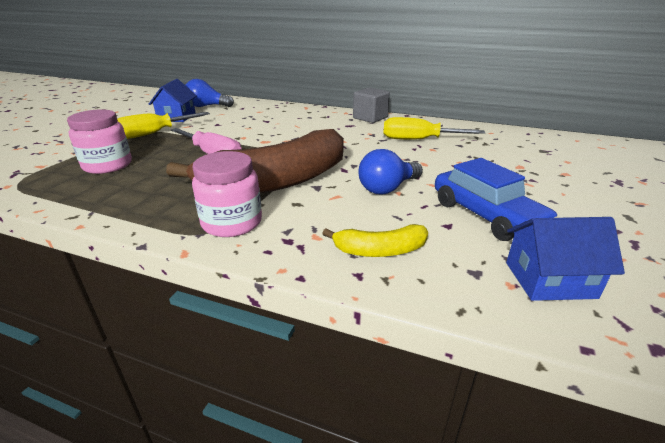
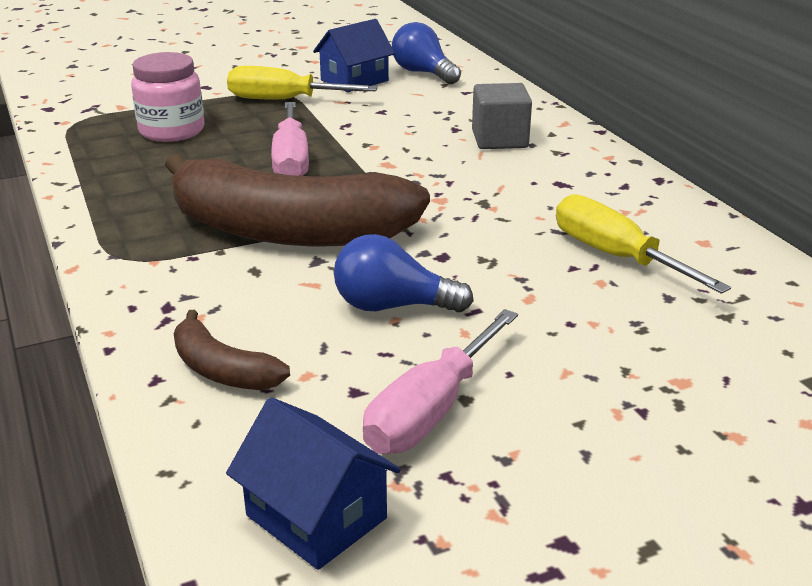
camera: 45 degrees right, 0 degrees up
(232, 223) = (157, 259): pink jar -> none
(370, 118) = (627, 183): grey cube -> grey cube (499, 139)
(380, 251) = (222, 370): yellow banana -> brown banana
(486, 216) = (430, 411): blue car -> pink screwdriver

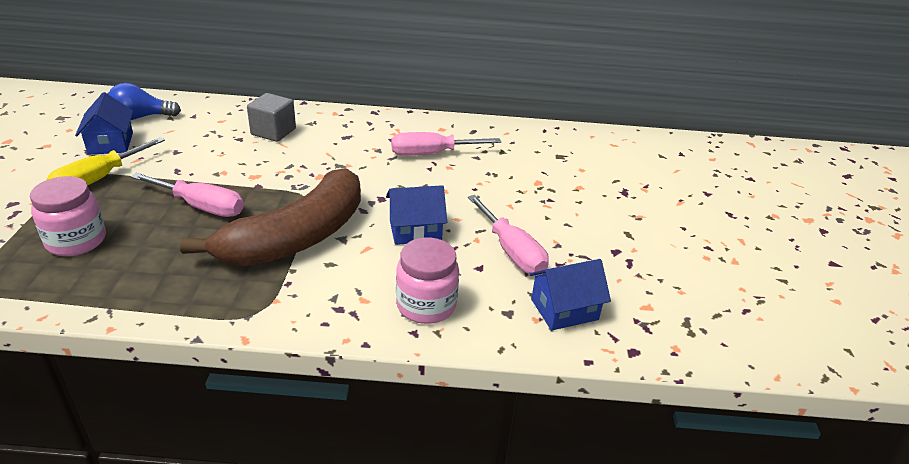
camera: 65 degrees left, 5 degrees up
(222, 370) = (426, 305): brown banana -> pink jar
(392, 306) = (415, 230): blue light bulb -> blue house
(615, 256) = (431, 154): yellow screwdriver -> pink screwdriver

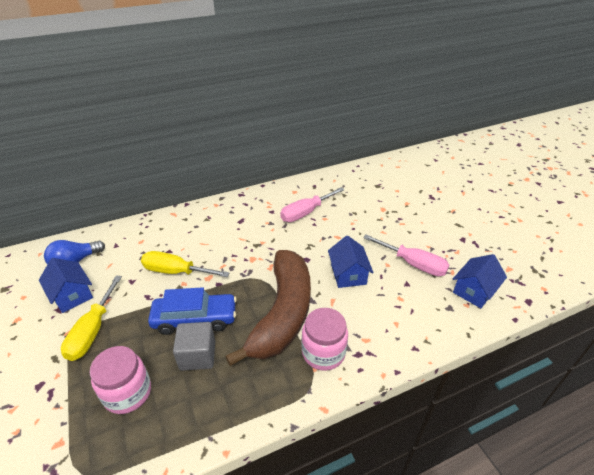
camera: 25 degrees left, 5 degrees up
(201, 207) = (195, 319): pink screwdriver -> blue car
(227, 159) = (176, 271): none -> yellow screwdriver
(273, 132) = (188, 236): grey cube -> grey cube (197, 355)
(415, 230) = (348, 274): blue house -> blue house turned 60 degrees counterclockwise
(426, 305) = (404, 325): pink jar -> pink jar (323, 352)

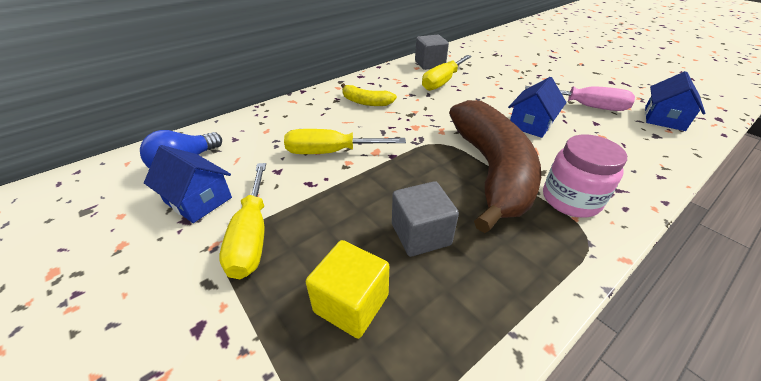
camera: 15 degrees left, 0 degrees up
(128, 393) = (351, 303): pink jar -> yellow cube
(195, 319) = (389, 195): blue car -> none
(229, 225) = (366, 102): none -> yellow banana
(305, 213) = (442, 82): pink screwdriver -> yellow screwdriver
(308, 189) = (429, 64): none -> grey cube
(348, 274) = (531, 124): blue house -> blue house turned 60 degrees clockwise

